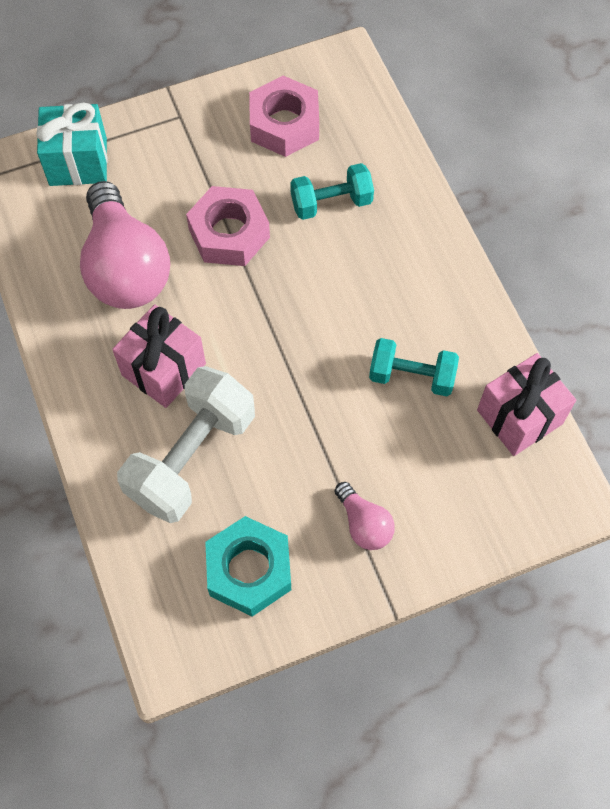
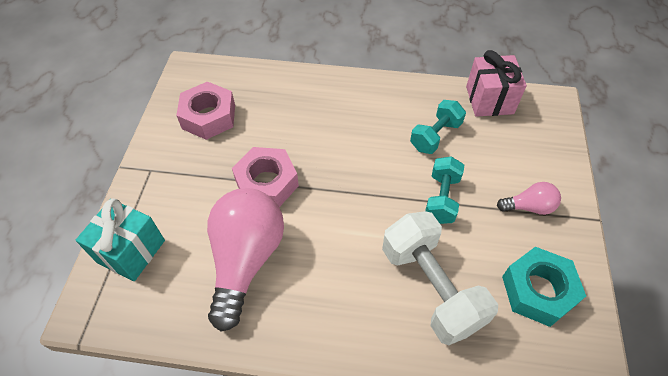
camera: 60 degrees left, 10 degrees down
(125, 267) = (246, 260): pink light bulb -> pink light bulb turned 90 degrees counterclockwise
(163, 369) = (348, 273): pink gift -> none
(331, 203) = (286, 119): turquoise dumbbell -> turquoise dumbbell (441, 198)

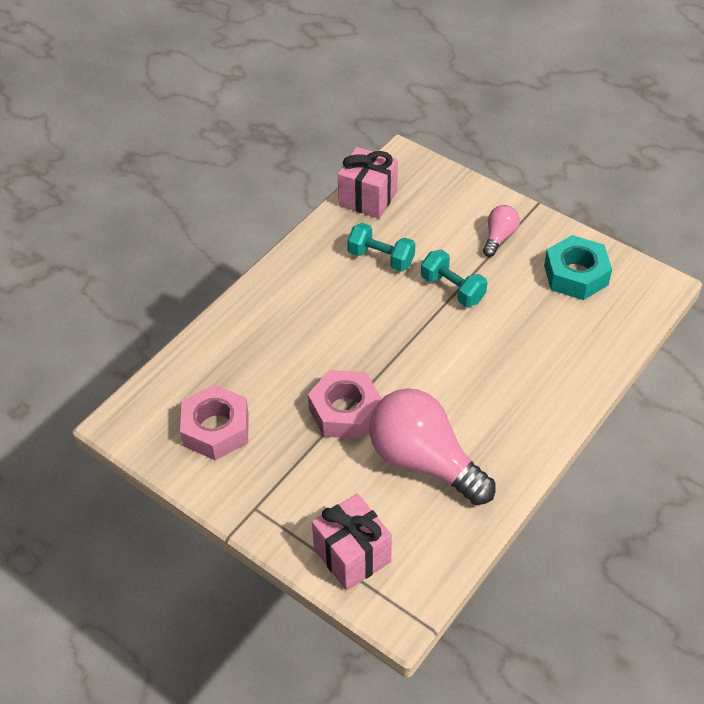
camera: 60 degrees left, 5 degrees down
(131, 251) = (352, 555): turquoise gift -> pink gift
(431, 287) = (533, 340): white dumbbell -> none
(435, 136) = (381, 258): turquoise dumbbell -> turquoise dumbbell turned 45 degrees counterclockwise

